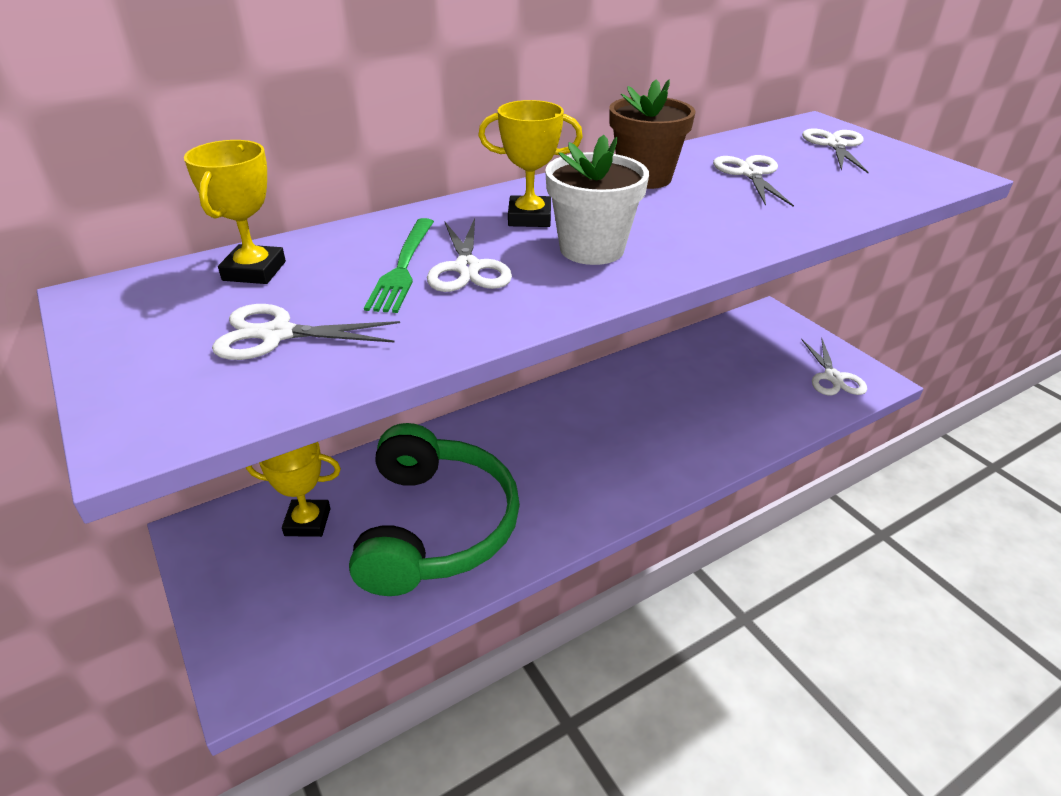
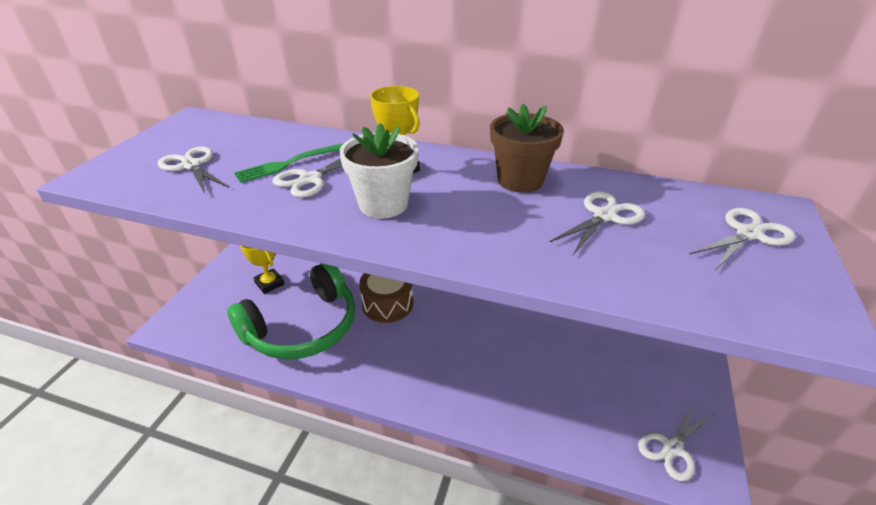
camera: 50 degrees right, 0 degrees up
(254, 271) = (246, 134): yellow trophy -> none
(485, 439) = (387, 304): none -> brown drum

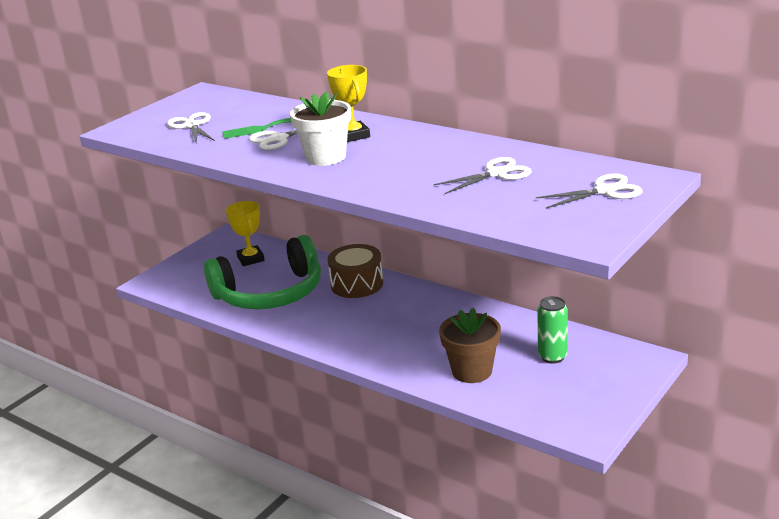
camera: 20 degrees right, 10 degrees down
(520, 180) = (449, 148): brown flower pot -> brown flower pot (472, 371)
(615, 375) = (552, 357): none -> green can
(672, 448) = (568, 408): white scissors -> none

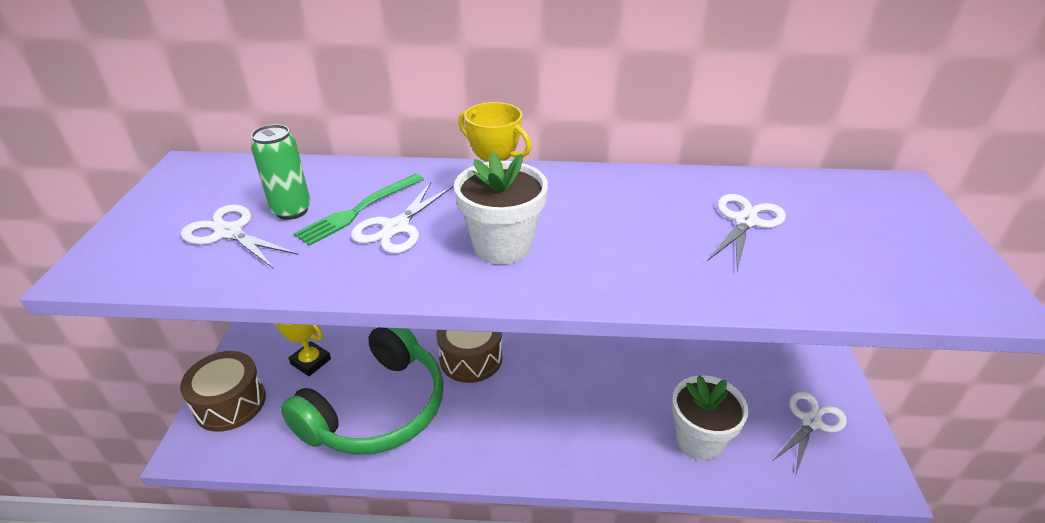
camera: 35 degrees left, 10 degrees up
(187, 267) = (230, 403): none -> brown drum
(472, 371) = (699, 440): brown flower pot -> white flower pot
(552, 357) = (750, 388): green can -> green can (292, 210)
(605, 191) = (888, 218): white scissors -> white scissors (811, 422)

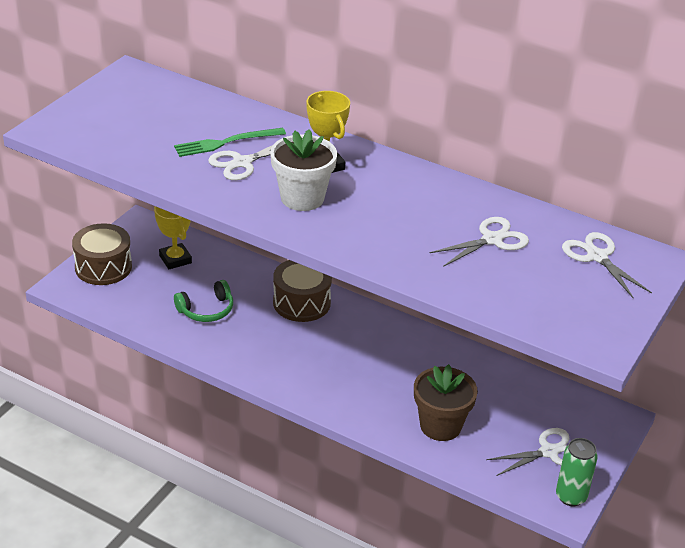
camera: 25 degrees right, 0 degrees up
(228, 232) = (135, 131): white scissors -> white scissors (596, 256)
(292, 210) = (182, 128): green can -> green can (571, 496)
(377, 408) = (206, 310): green headphones -> green headphones, size x0.45
(699, 440) = (440, 426): white flower pot -> brown flower pot

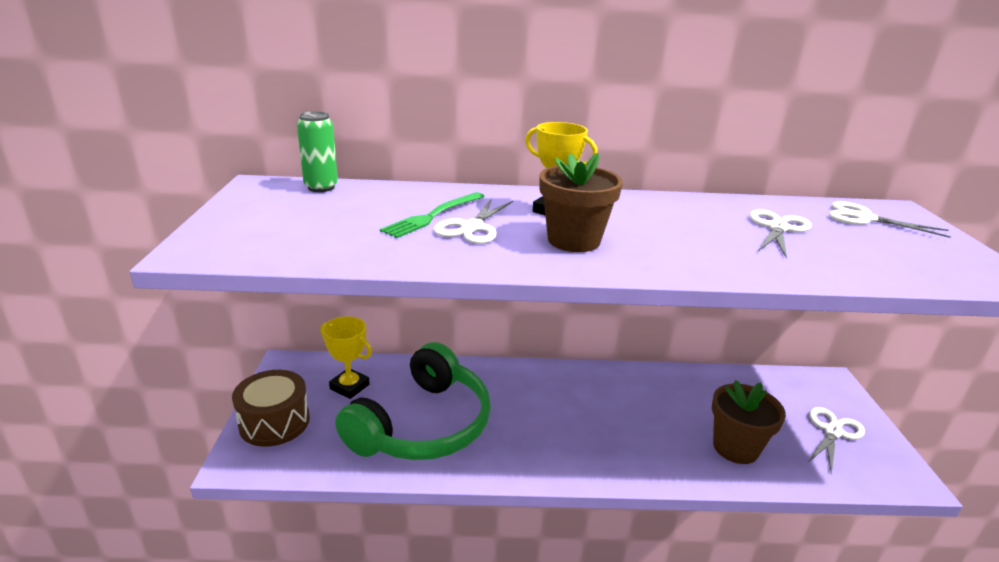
camera: 30 degrees left, 10 degrees down
(206, 310) = (423, 425): green headphones -> green headphones, size x2.20
(301, 303) = (505, 383): brown drum -> none
(302, 198) = (573, 240): white flower pot -> brown flower pot
(571, 496) = (898, 465): green can -> green can (321, 187)

